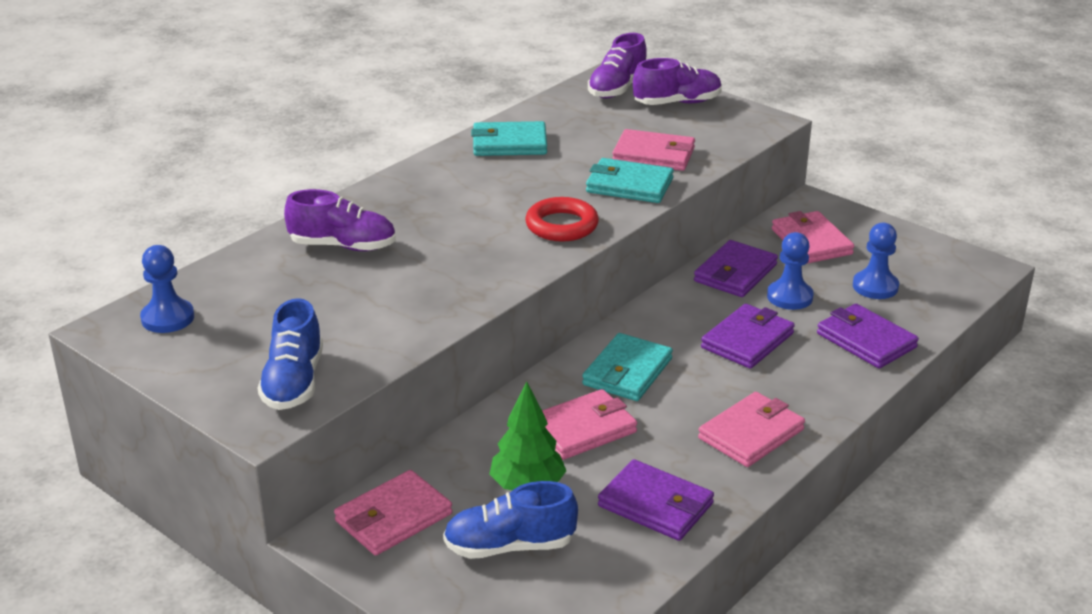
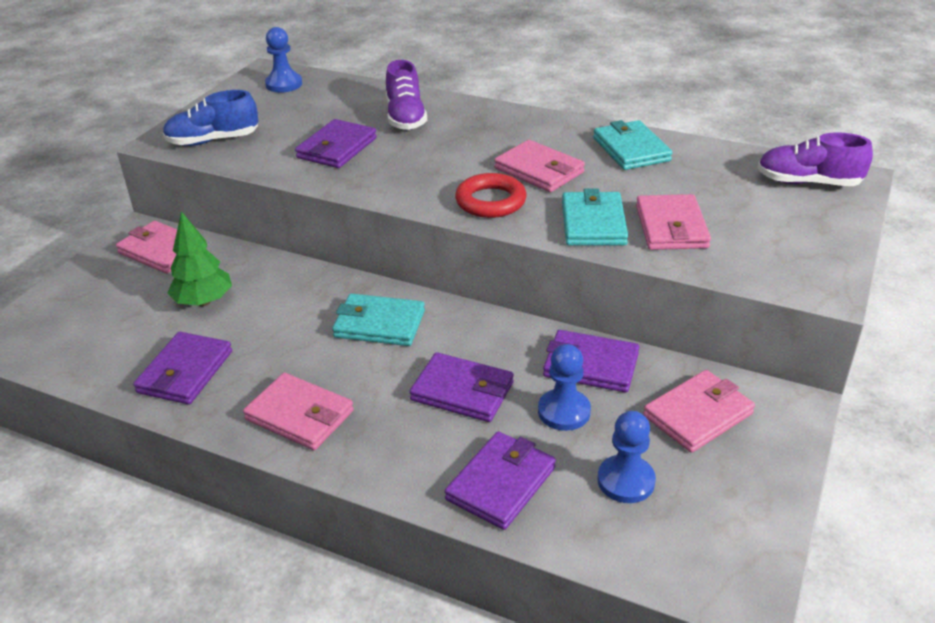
camera: 75 degrees right, 5 degrees up
(384, 297) = (337, 148): none -> purple wallet
(510, 546) = (130, 307): blue shoe -> none
(583, 429) = (285, 315): pink wallet -> pink wallet (539, 170)
(677, 103) = (810, 223): purple shoe -> none

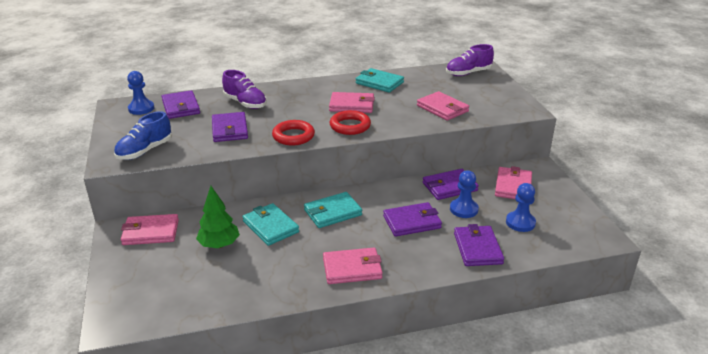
camera: 40 degrees left, 5 degrees down
(185, 372) = (261, 281): purple wallet -> purple wallet (181, 107)
(397, 187) = (293, 136): none -> red ring
(593, 223) = (409, 119): turquoise wallet -> turquoise wallet (270, 227)

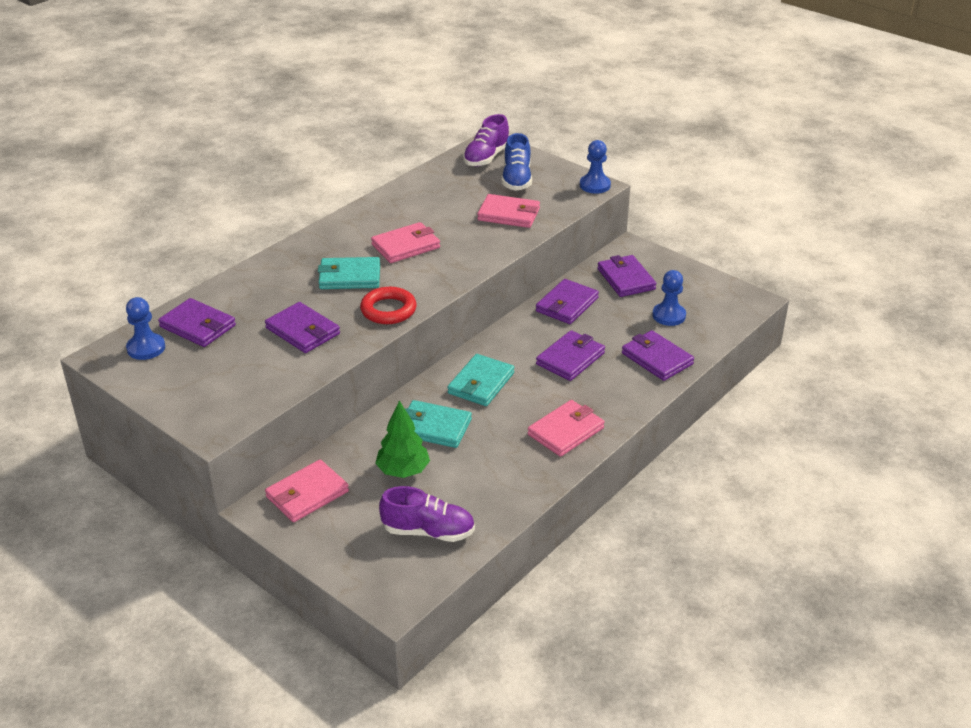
camera: 35 degrees left, 5 degrees up
(145, 151) = (235, 398): blue shoe -> blue shoe (516, 179)
(245, 103) = (274, 290): purple shoe -> purple shoe (428, 531)
(350, 126) = (436, 273): red ring -> none
(379, 83) = (402, 205): turquoise wallet -> turquoise wallet (350, 277)
(463, 209) = (605, 324): blue pawn -> blue pawn (595, 185)
(513, 186) = (626, 279): pink wallet -> purple wallet

